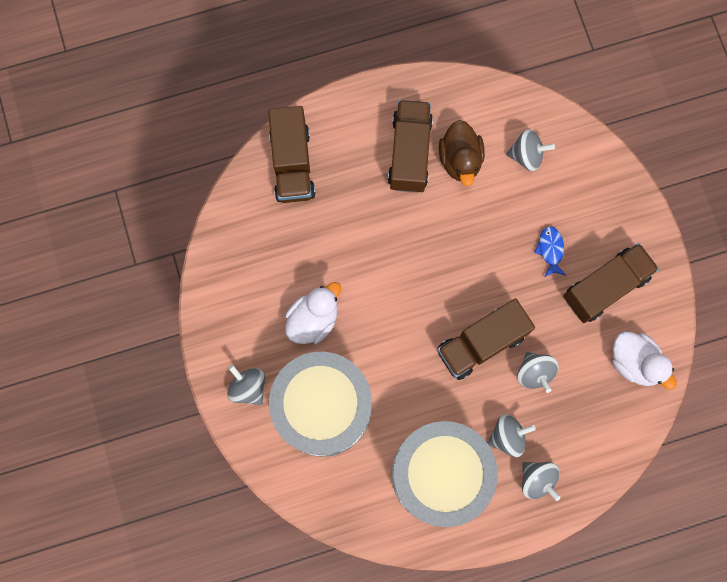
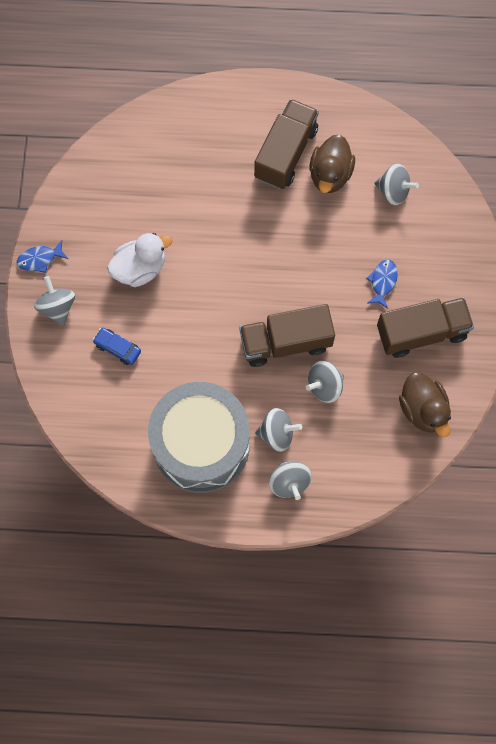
camera: 20 degrees right, 5 degrees down
(212, 345) = (40, 259): none -> blue fish
(292, 164) = (175, 127): brown truck -> none
(323, 407) = (117, 348): grey drum -> blue car
(534, 373) = (324, 386): grey spinning top -> grey spinning top turned 60 degrees clockwise
(634, 362) = (423, 409): white duck -> brown duck

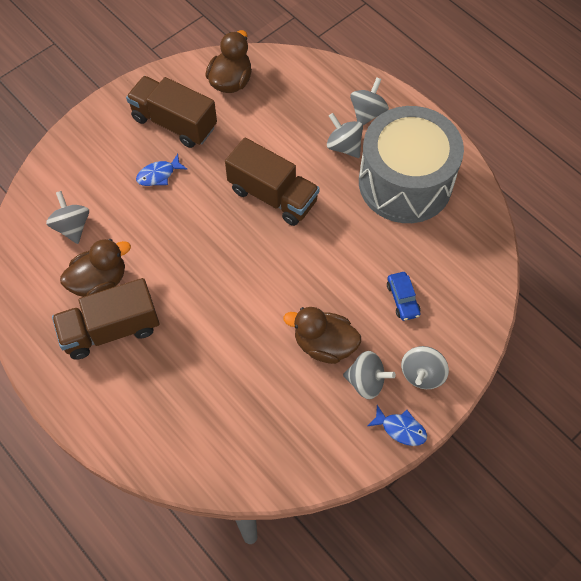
camera: 135 degrees left, 10 degrees down
(140, 268) = (324, 344): white duck -> brown duck
(324, 386) = (278, 147): grey spinning top -> grey spinning top (366, 381)

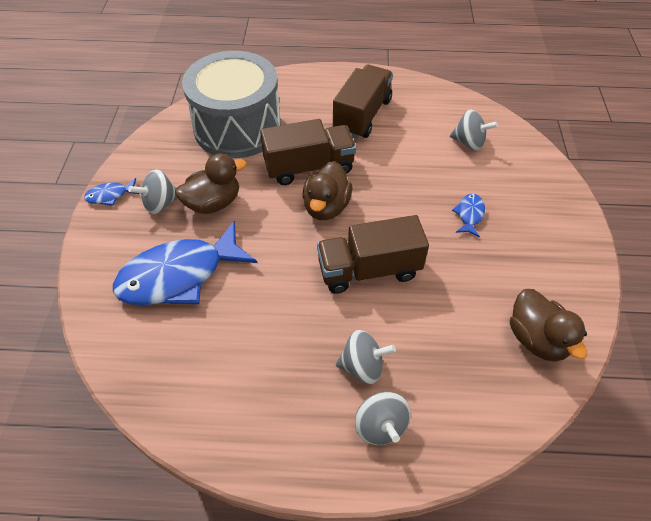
camera: 135 degrees right, 10 degrees down
(99, 281) = (406, 130): brown duck -> brown duck (326, 207)
(174, 123) = (520, 260): brown truck -> brown truck (309, 167)
(402, 299) = (179, 275): blue car -> blue fish
(405, 183) = (268, 380): grey drum -> grey drum (237, 127)
(422, 374) = (120, 237): grey spinning top -> none

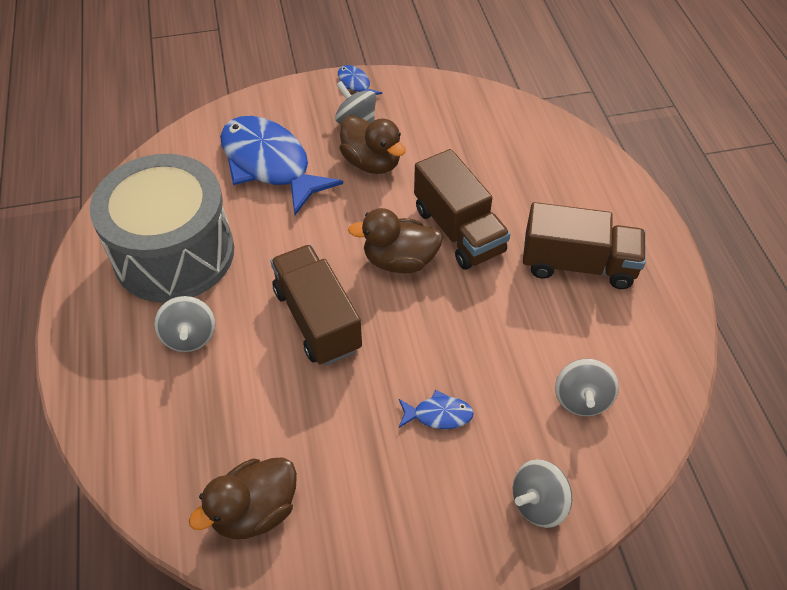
camera: 75 degrees right, 0 degrees up
(237, 127) = (497, 150): grey drum -> grey drum (174, 253)
(380, 426) = (124, 364): grey spinning top -> grey spinning top (538, 503)

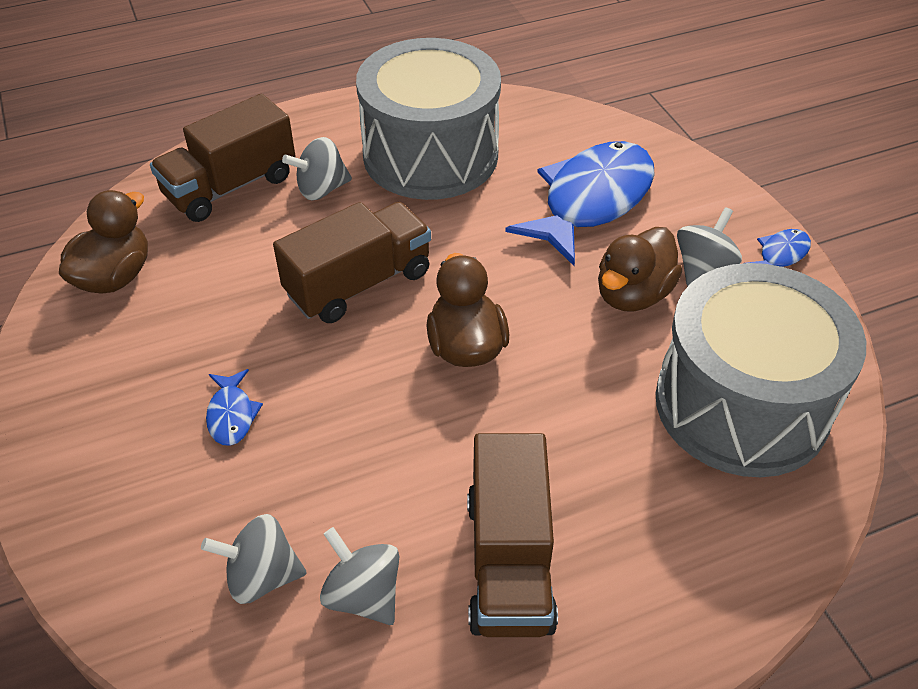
camera: 80 degrees right, 5 degrees down
(255, 511) = (115, 277): brown duck -> brown duck turned 75 degrees clockwise
(458, 230) = (536, 403): brown truck -> brown truck (230, 186)
(475, 134) = (741, 405): none -> grey drum
(538, 503) = (105, 532): grey spinning top -> grey spinning top (363, 594)

